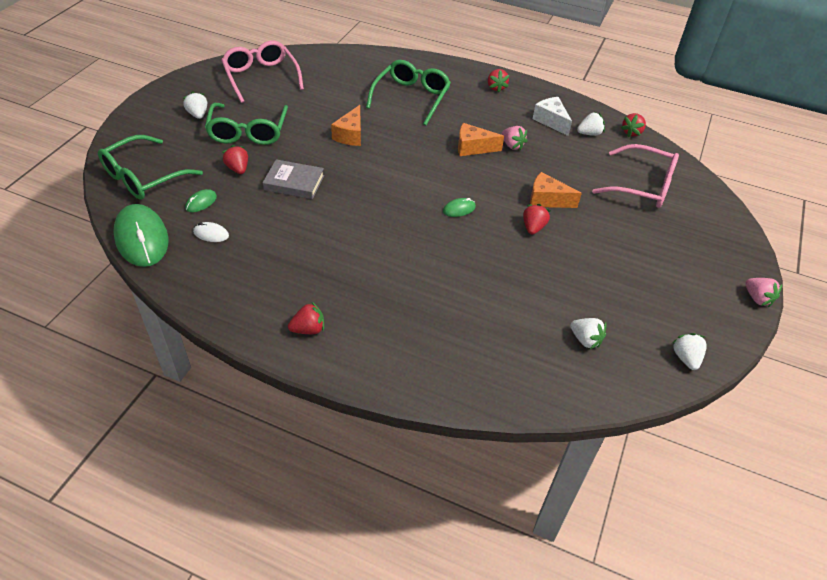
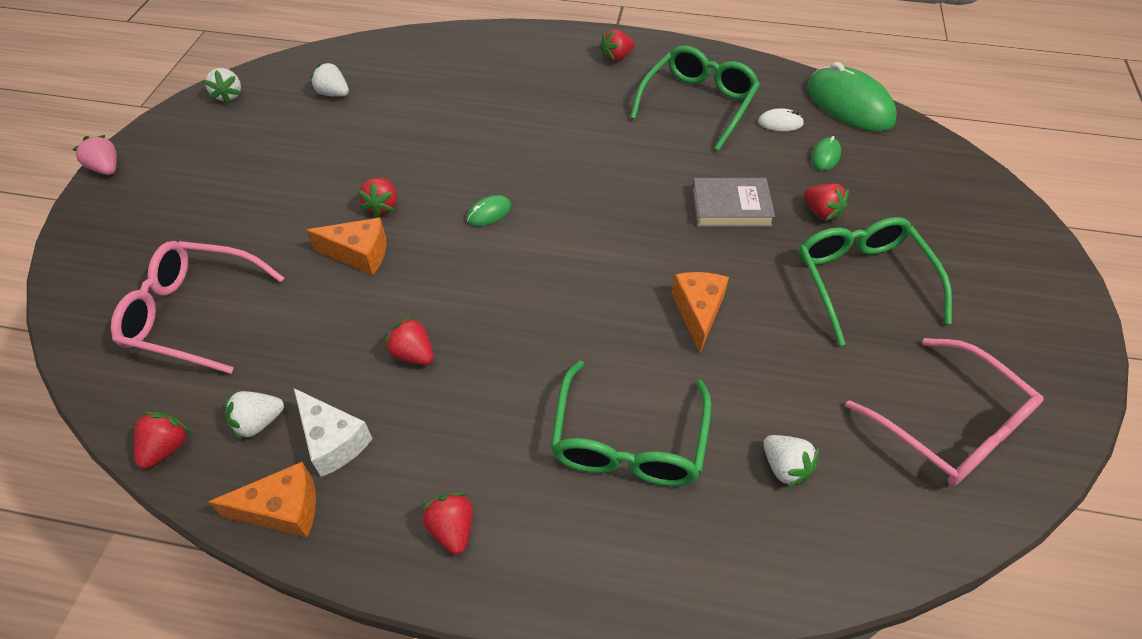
camera: 170 degrees right, 5 degrees up
(143, 177) = (928, 174): green glasses -> green glasses (698, 103)
(198, 114) = (969, 299): white strawberry -> white strawberry (785, 467)
(473, 148) = (483, 332): orange cheese -> orange cheese (283, 510)
(512, 145) = (413, 354): pink strawberry -> red strawberry

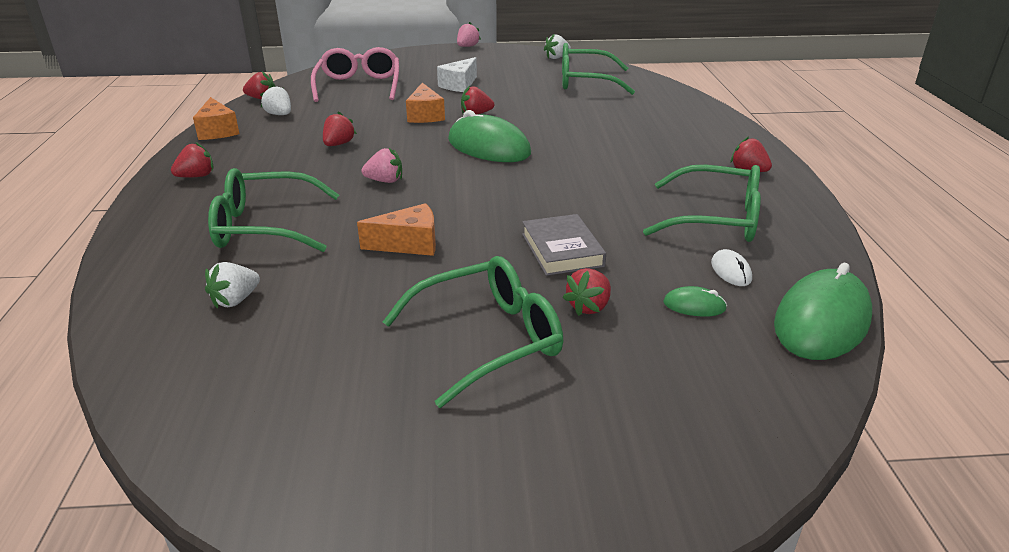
camera: 75 degrees right, 20 degrees down
(333, 94) = (585, 81): white strawberry -> green glasses
(333, 441) = (266, 134): white cheese -> white cheese (459, 85)
(489, 213) = (488, 147): green mouse -> green mouse, size x2.27
(544, 316) = (385, 181): none -> pink strawberry
(950, 426) = (283, 408): pink glasses -> none

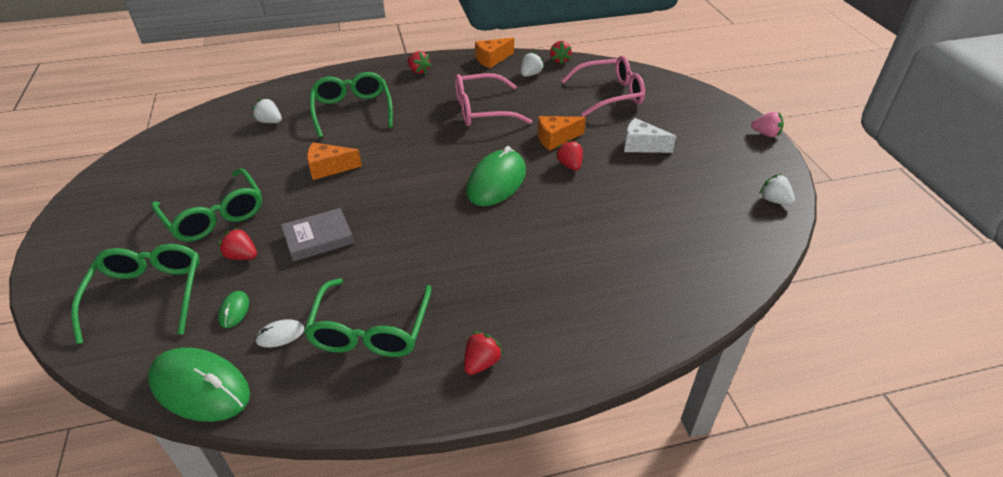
camera: 80 degrees right, 10 degrees up
(338, 144) = (482, 110): red strawberry -> pink glasses
(385, 181) = (422, 142): pink strawberry -> none
(409, 244) = (329, 168): orange cheese -> orange cheese turned 105 degrees clockwise
(585, 81) = (701, 228): green glasses -> green glasses (148, 294)

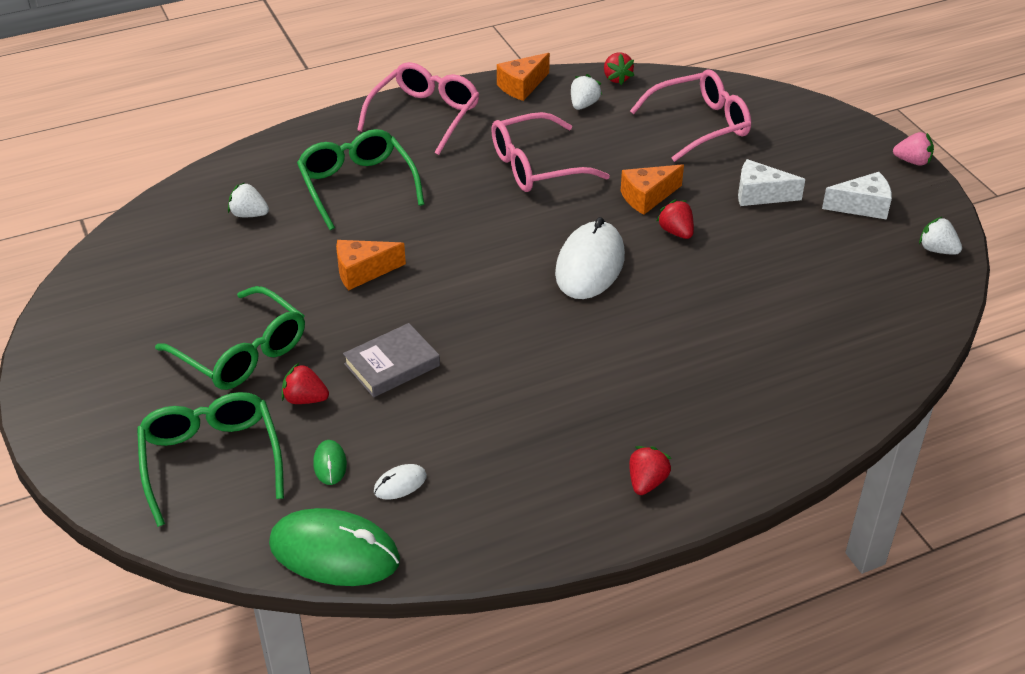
camera: 10 degrees left, 0 degrees up
(370, 330) = (505, 464): green glasses -> none
(418, 71) = (425, 115): red strawberry -> pink glasses
(496, 182) = (590, 265): green mouse -> white mouse
(719, 162) = (862, 206): none -> white cheese

